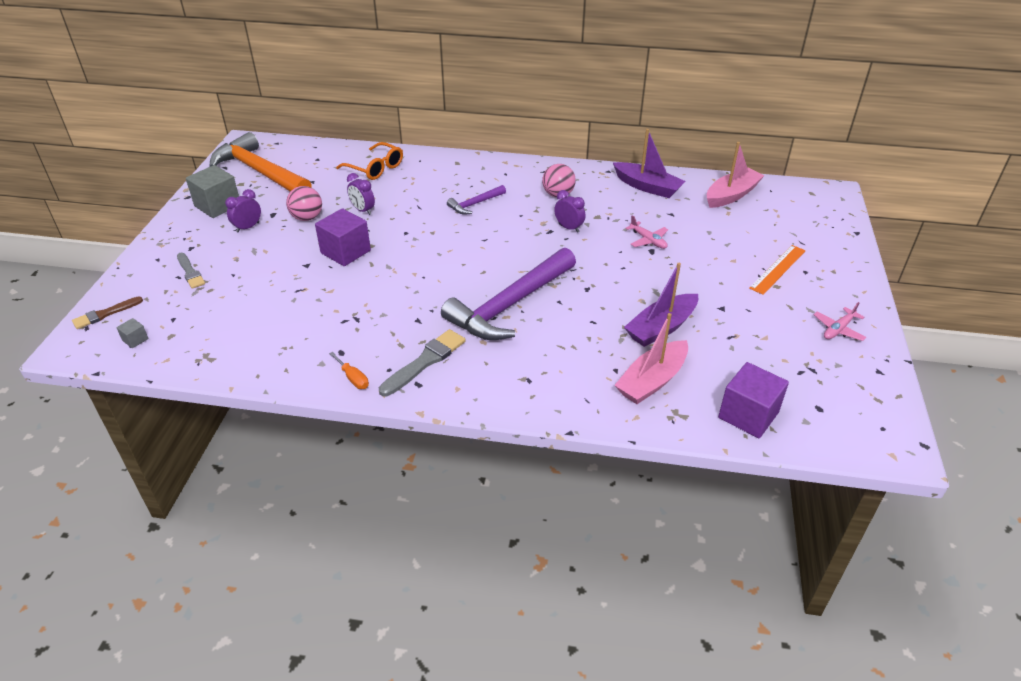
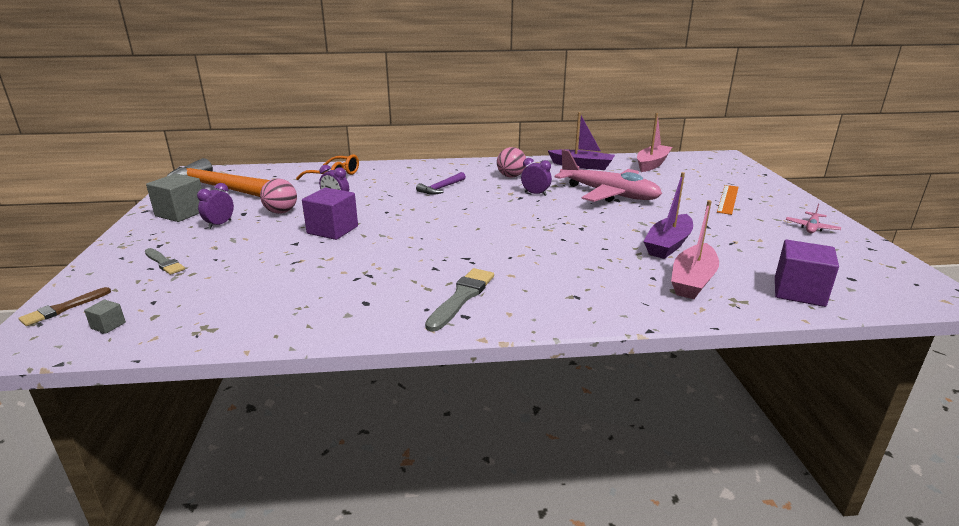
camera: 15 degrees left, 15 degrees down
(353, 378) = (390, 321): orange screwdriver -> none
(510, 305) = (519, 246): purple hammer -> none
(648, 240) = (609, 194): pink plane -> pink plane, size x2.39

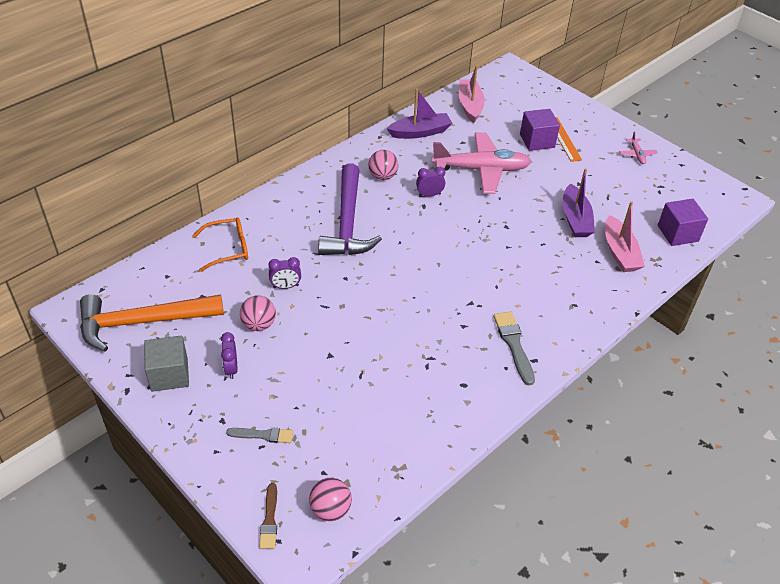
camera: 40 degrees left, 20 degrees up
(108, 325) = (330, 509): grey cube -> pink ball
(332, 230) = (336, 324): purple cube -> purple cube (537, 141)
(441, 188) = (348, 222): purple hammer -> purple hammer, size x2.15

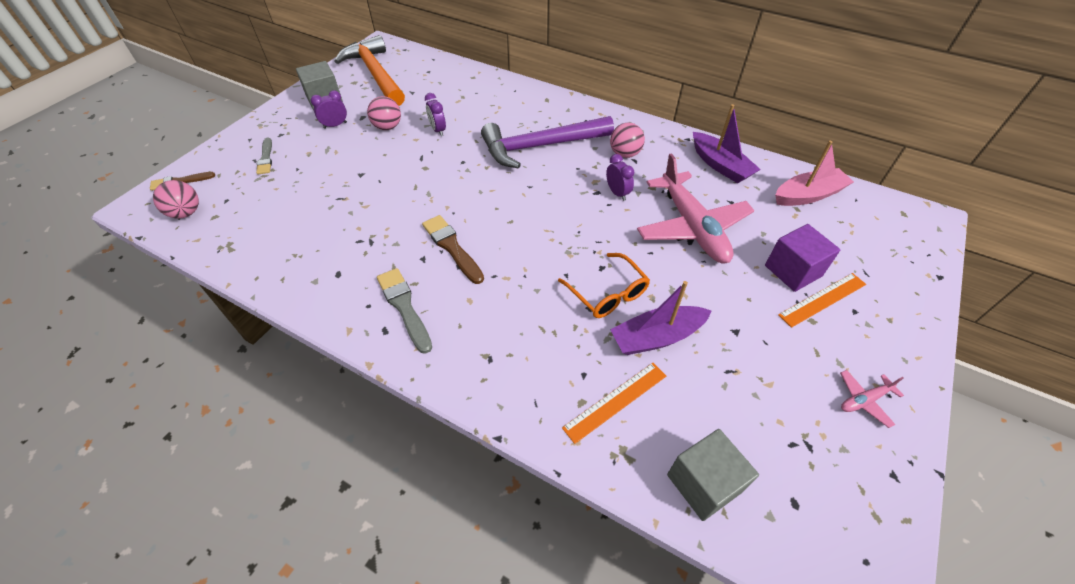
camera: 75 degrees right, 5 degrees up
(228, 248) = (472, 90): orange glasses -> orange glasses (608, 293)
(457, 305) = (452, 247): none -> brown brush
(514, 345) = (404, 307): grey brush -> grey brush turned 90 degrees counterclockwise
(619, 252) = (615, 401): pink boat -> orange ruler
(677, 233) = (703, 483): purple cube -> grey cube

